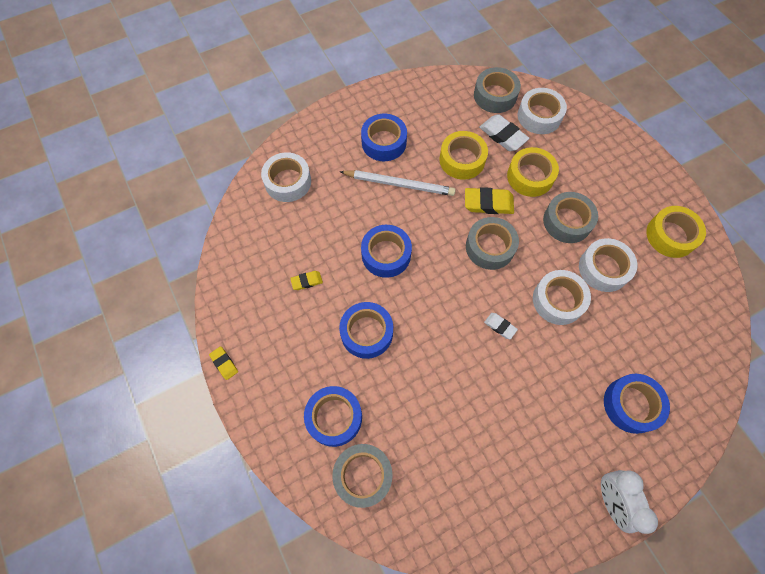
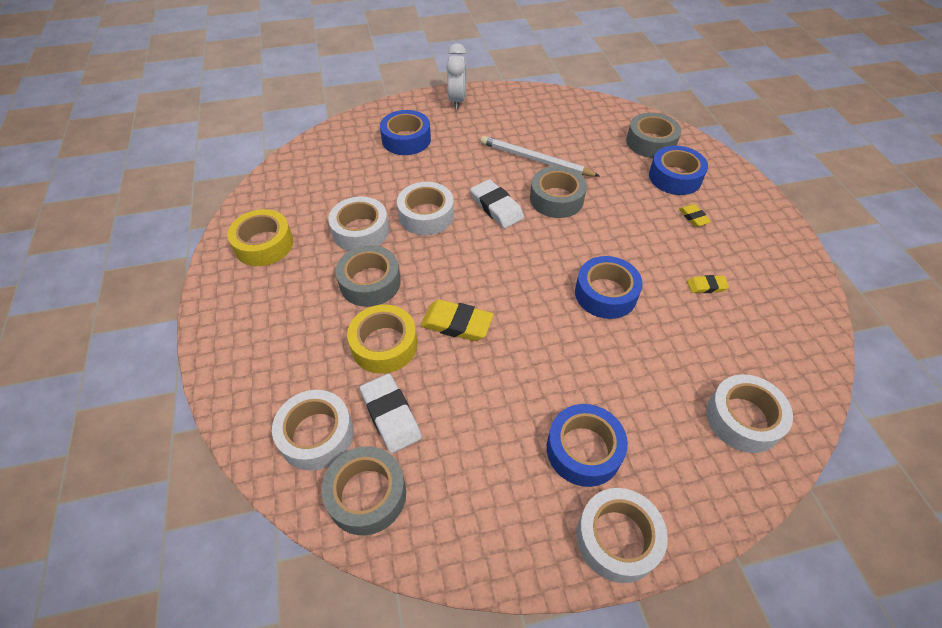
camera: 165 degrees left, 15 degrees down
(224, 363) = (793, 232): yellow eraser -> yellow eraser (693, 217)
(359, 105) = (617, 538): none -> white tape
(366, 333) = (638, 228): blue tape -> none
(399, 184) = (571, 376): white pencil -> white pencil (535, 160)
(462, 160) = (469, 391): yellow tape -> none
(490, 247) = (476, 276): grey tape -> grey tape (556, 199)
(500, 326) = (496, 207): white eraser -> white eraser, size x1.79

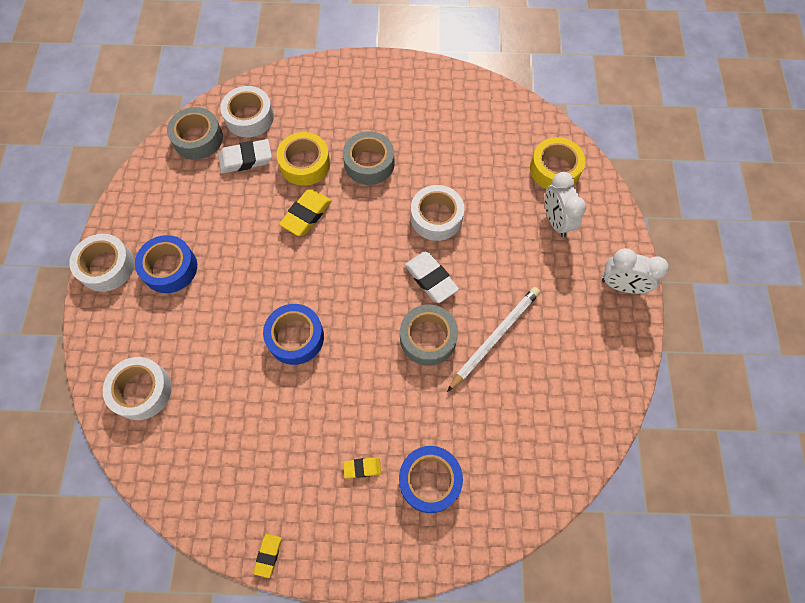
camera: 105 degrees right, 15 degrees up
(264, 244) = (434, 97): yellow tape -> yellow tape (555, 169)
(360, 231) = (430, 164): white tape -> none
(406, 139) = (556, 221): blue tape -> white clock
(496, 207) = (431, 279): white eraser -> white eraser turned 75 degrees clockwise
(651, 142) = (498, 482): grey tape -> none
(706, 286) = (272, 432): yellow eraser -> yellow eraser (268, 555)

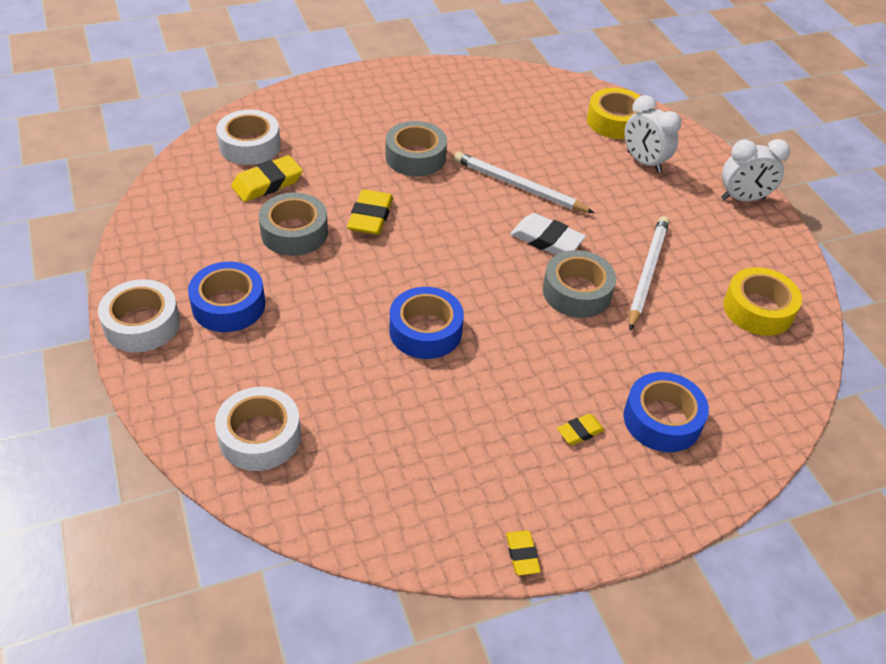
camera: 25 degrees left, 20 degrees down
(198, 139) = (196, 177): grey tape -> grey tape (294, 232)
(246, 159) = (267, 183): white eraser -> yellow eraser
(305, 164) = (341, 173): yellow tape -> yellow tape (758, 309)
(436, 217) = (518, 186): white tape -> white pencil

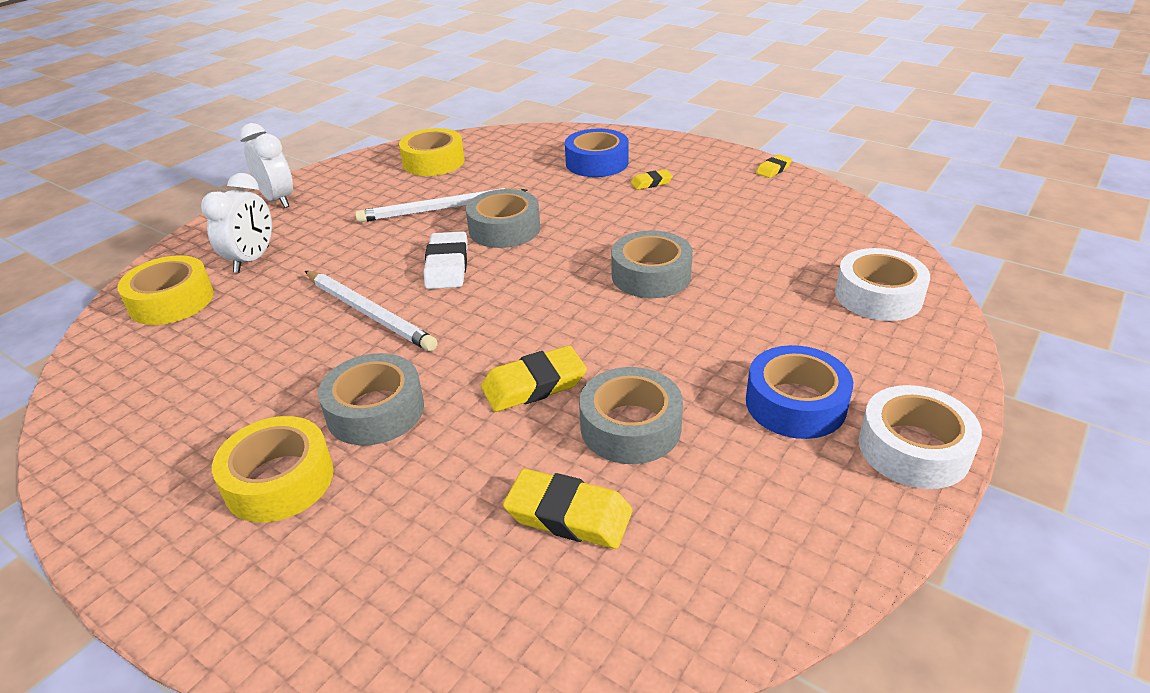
camera: 120 degrees left, 10 degrees down
(250, 145) = (500, 602): white tape -> none
(396, 116) = (279, 480): none -> yellow tape
(425, 331) = (651, 275): blue tape -> grey tape
(518, 186) = (369, 313): white pencil -> white pencil turned 45 degrees counterclockwise
(580, 432) = (651, 183): yellow eraser -> yellow eraser turned 45 degrees counterclockwise

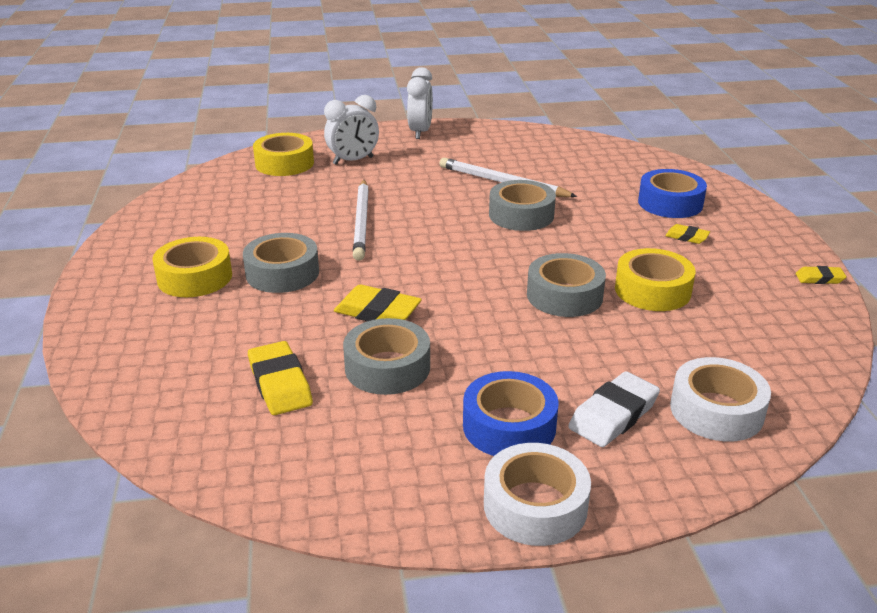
camera: 45 degrees right, 5 degrees down
(433, 162) = (552, 150): yellow tape -> yellow tape (652, 290)
(447, 266) = (447, 219): white eraser -> white eraser (613, 415)

